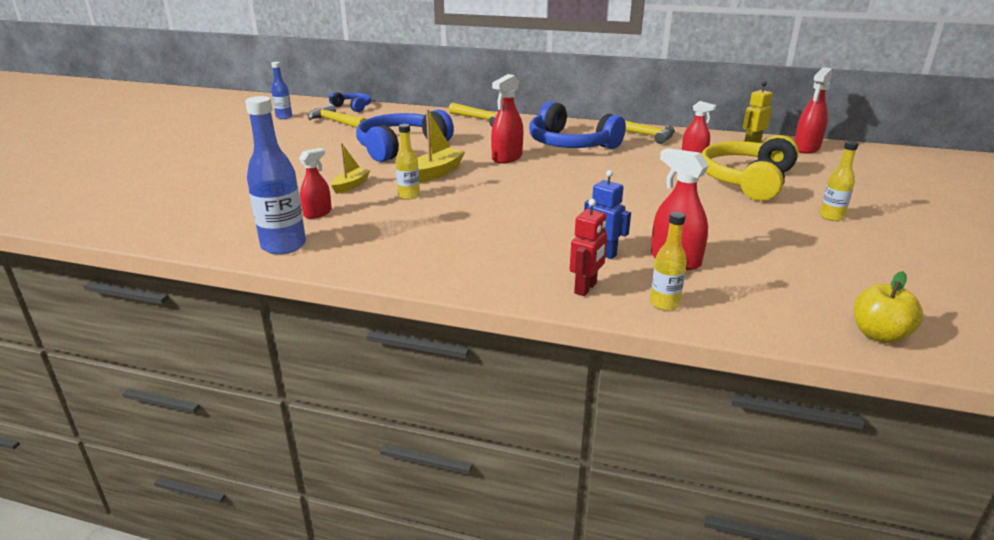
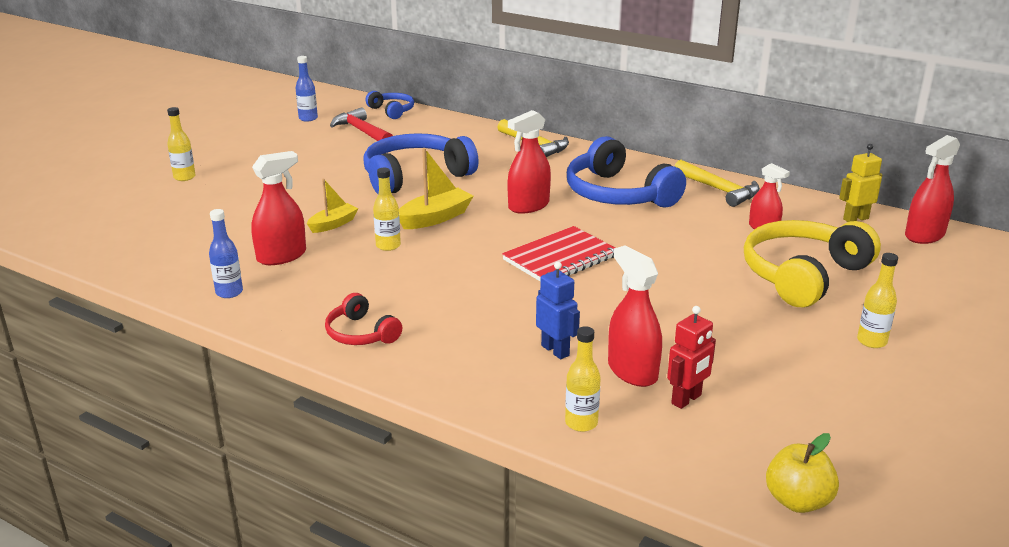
camera: 15 degrees right, 0 degrees up
(193, 165) = (184, 177): none -> yellow bottle
(283, 246) = (229, 292): blue bottle -> blue bottle, size x0.57
(317, 213) = (281, 256): red spray bottle -> red spray bottle, size x1.51
(336, 122) = (362, 131): yellow hammer -> red hammer
(426, 262) = (360, 333): none -> red headphones
(557, 189) = (560, 258): none -> red notebook
(586, 288) = (508, 391): red robot -> red robot (686, 399)

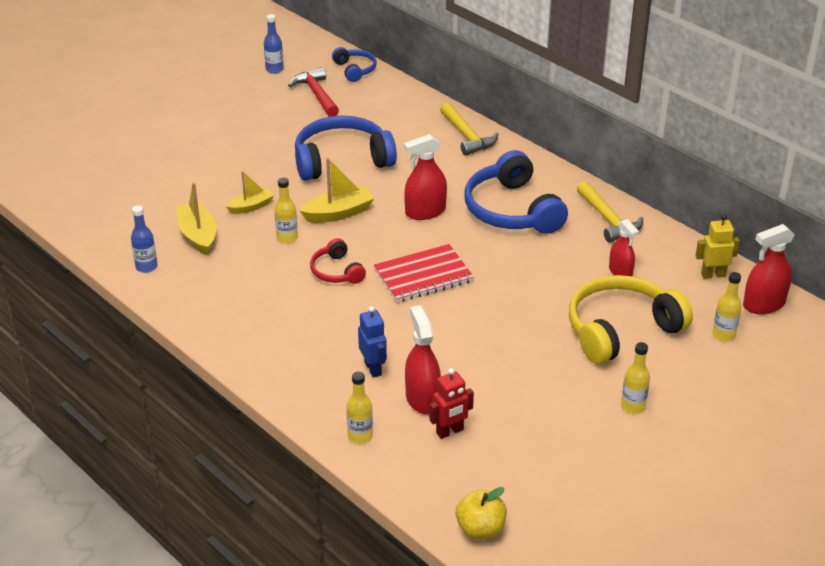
camera: 15 degrees right, 10 degrees up
(184, 177) = (146, 131): yellow bottle -> yellow bottle (723, 335)
(281, 256) = (198, 235): red spray bottle -> yellow boat
(360, 333) = (232, 325): red headphones -> red headphones (336, 271)

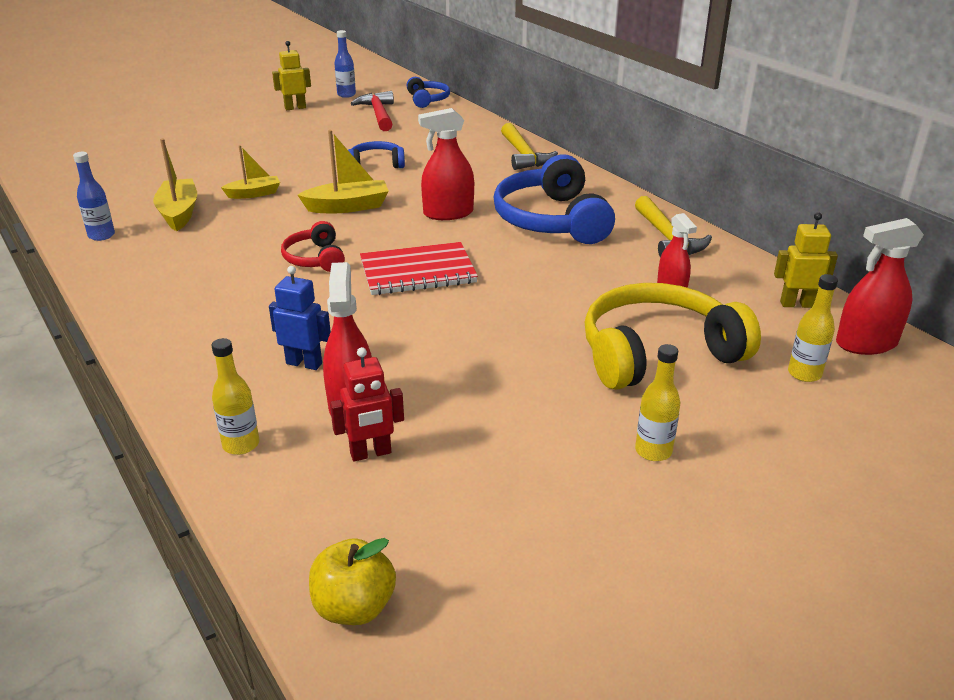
camera: 10 degrees right, 5 degrees down
(234, 93) = (295, 108): none -> yellow robot
(287, 238) = (276, 224): yellow bottle -> none
(342, 160) = (376, 164): blue headphones -> blue headphones, size x0.51
(373, 368) = (304, 363): blue robot -> blue robot turned 60 degrees counterclockwise

